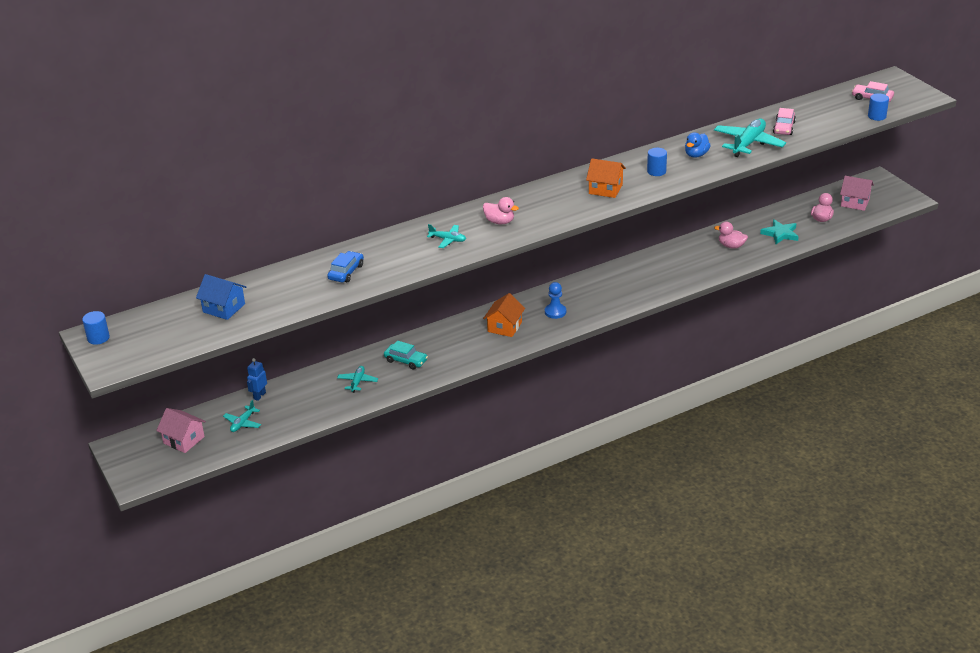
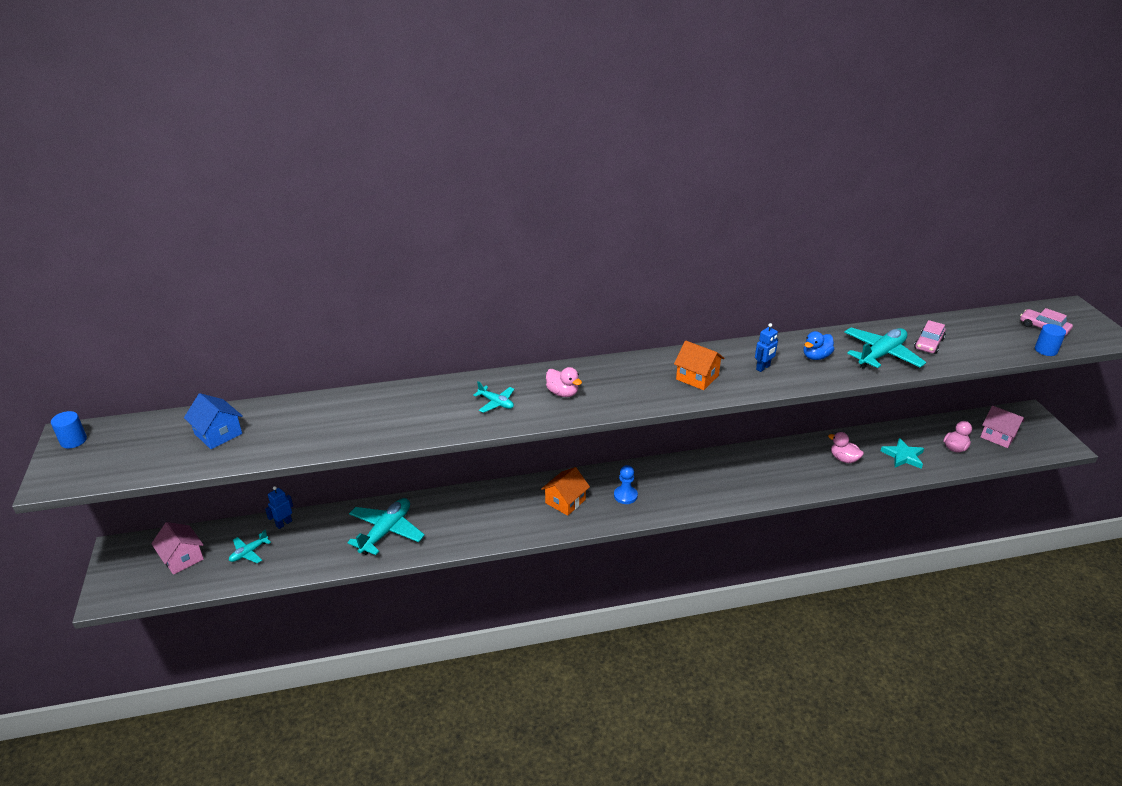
camera: 15 degrees right, 0 degrees up
(346, 272) = (368, 419): blue car -> none
(357, 382) = (386, 531): turquoise plane -> turquoise plane, size x1.90
(406, 360) = (446, 517): turquoise car -> none
(656, 171) = (763, 368): blue cylinder -> blue robot

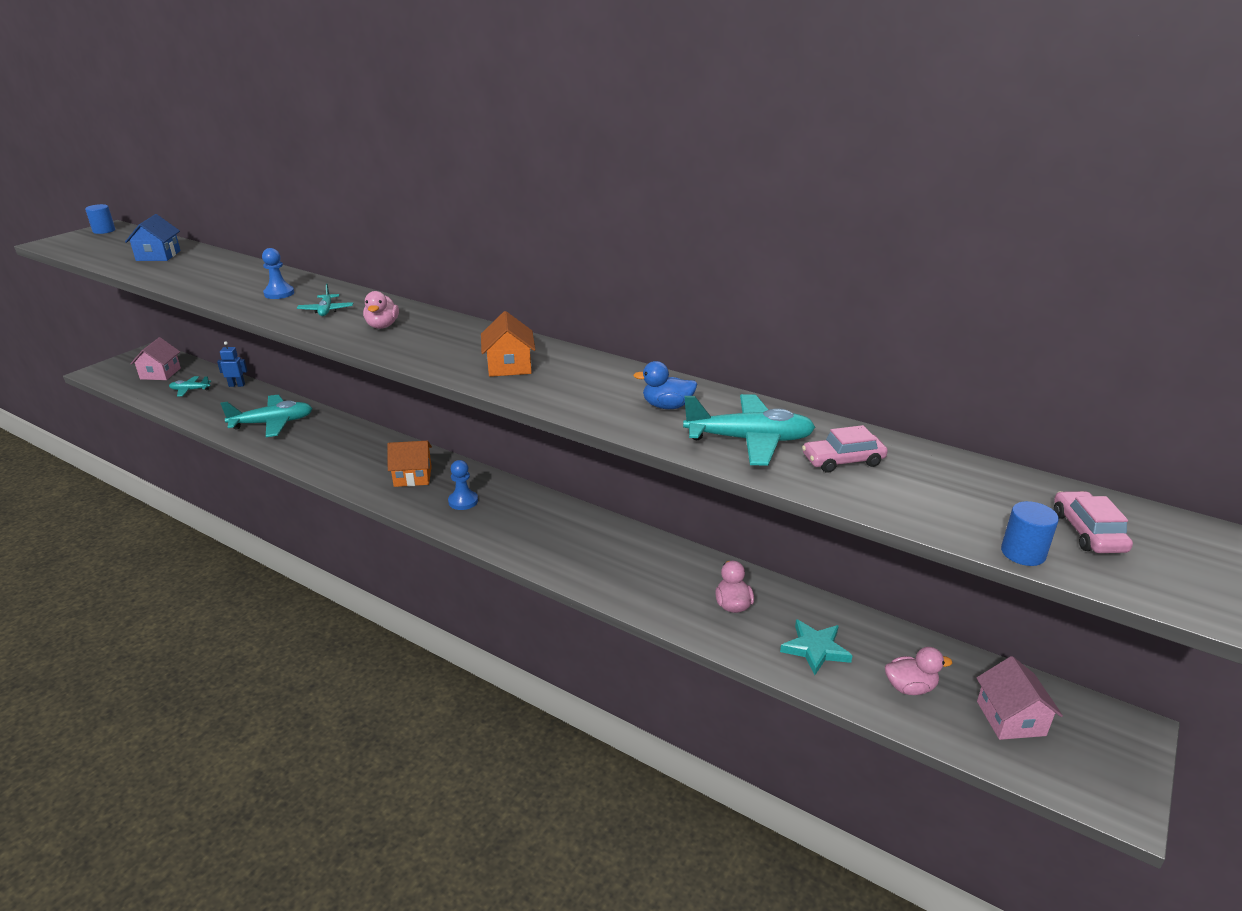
camera: 45 degrees right, 5 degrees down
(425, 409) = (279, 293): none -> blue pawn
(763, 368) = (588, 388): blue robot -> none

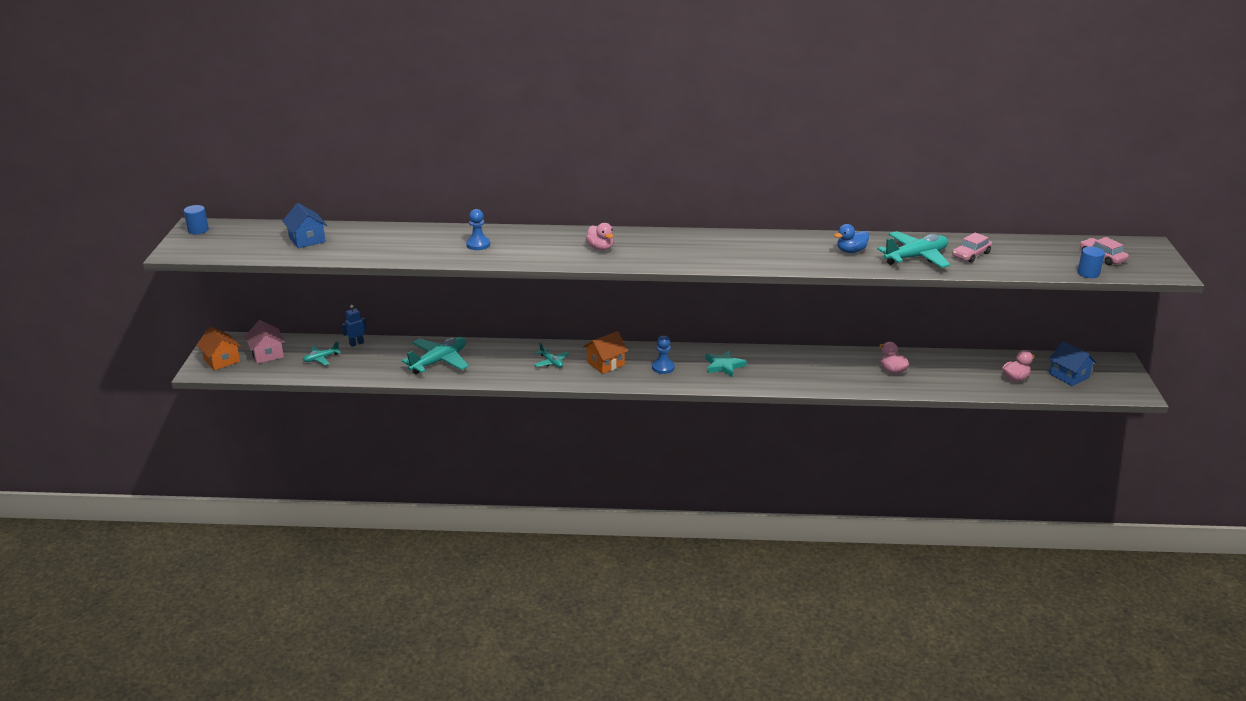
camera: 30 degrees left, 0 degrees up
(326, 310) = (539, 248): turquoise plane -> turquoise plane (551, 362)
(509, 366) = (727, 252): orange house -> orange house (221, 360)
(815, 649) = (955, 377): turquoise star -> turquoise star (724, 366)
(1010, 718) = (1069, 375): pink house -> blue house

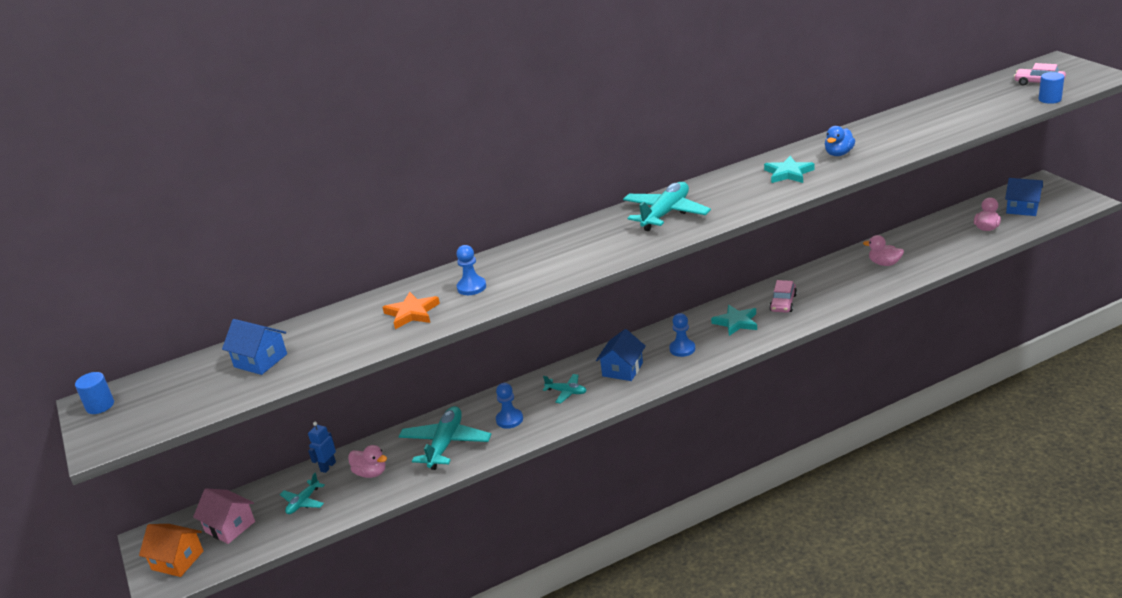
camera: 25 degrees left, 0 degrees up
(423, 246) = (412, 313): none -> orange star
(495, 363) = (509, 419): none -> blue pawn
(600, 248) = (605, 240): pink duck -> pink duck (371, 473)
(605, 363) = (622, 369): orange house -> blue house
(792, 251) = (788, 173): none -> turquoise star
(916, 257) = (900, 138): turquoise plane -> turquoise plane (665, 214)
(971, 255) = (939, 119): pink car -> pink car (783, 303)

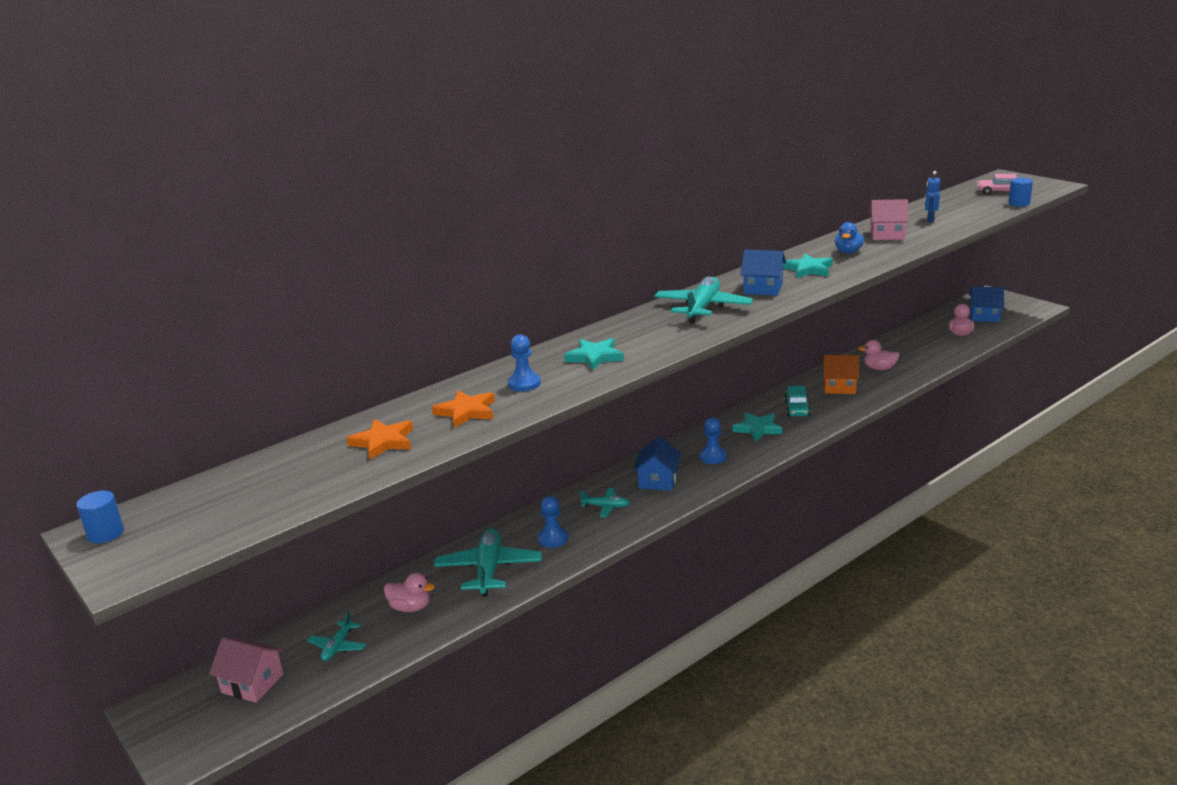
camera: 15 degrees left, 5 degrees down
(177, 560) = (194, 729): orange house -> orange house (839, 387)
(260, 360) = (301, 470): blue house -> blue house (763, 288)
(328, 466) = (355, 606): blue robot -> blue robot (930, 220)
(334, 338) = (383, 442): none -> orange star
(544, 262) = (595, 357): none -> turquoise star
(783, 303) = (797, 408): pink car -> turquoise car
(889, 134) = (887, 235): none -> pink house

